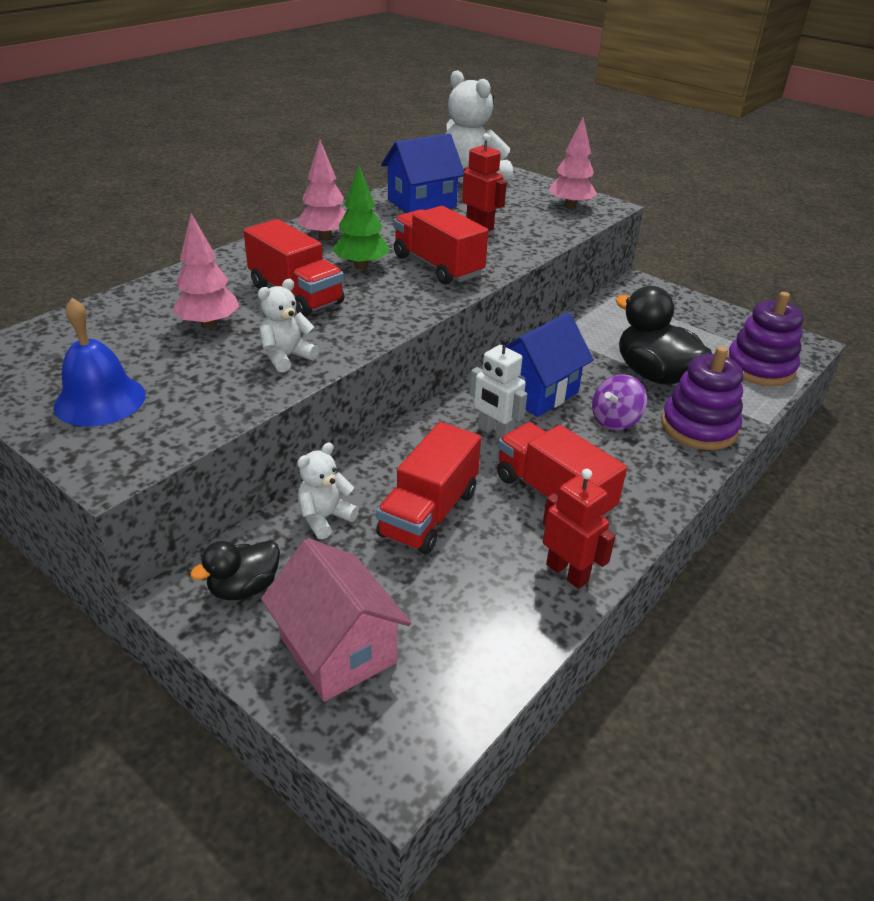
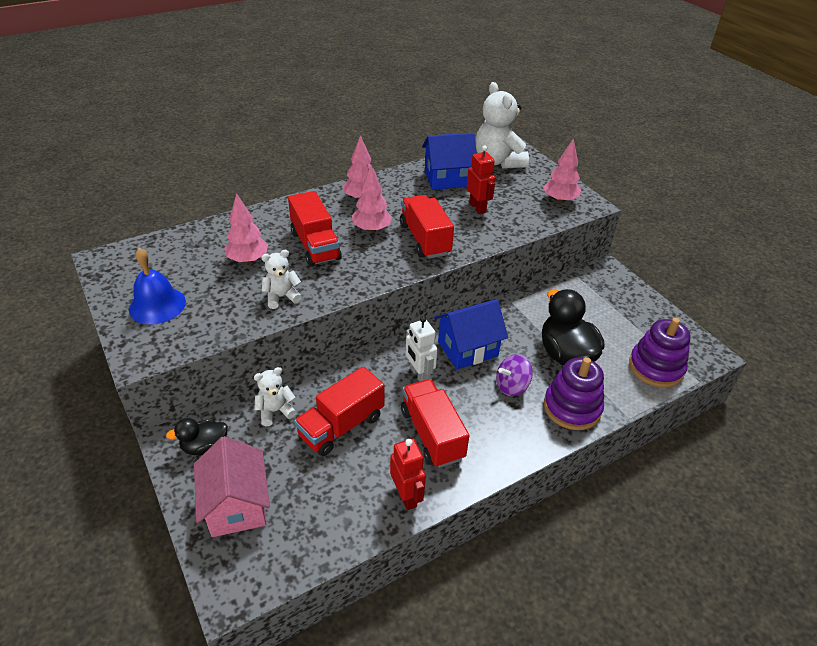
camera: 20 degrees right, 5 degrees up
(361, 266) = (371, 229): green tree -> pink tree

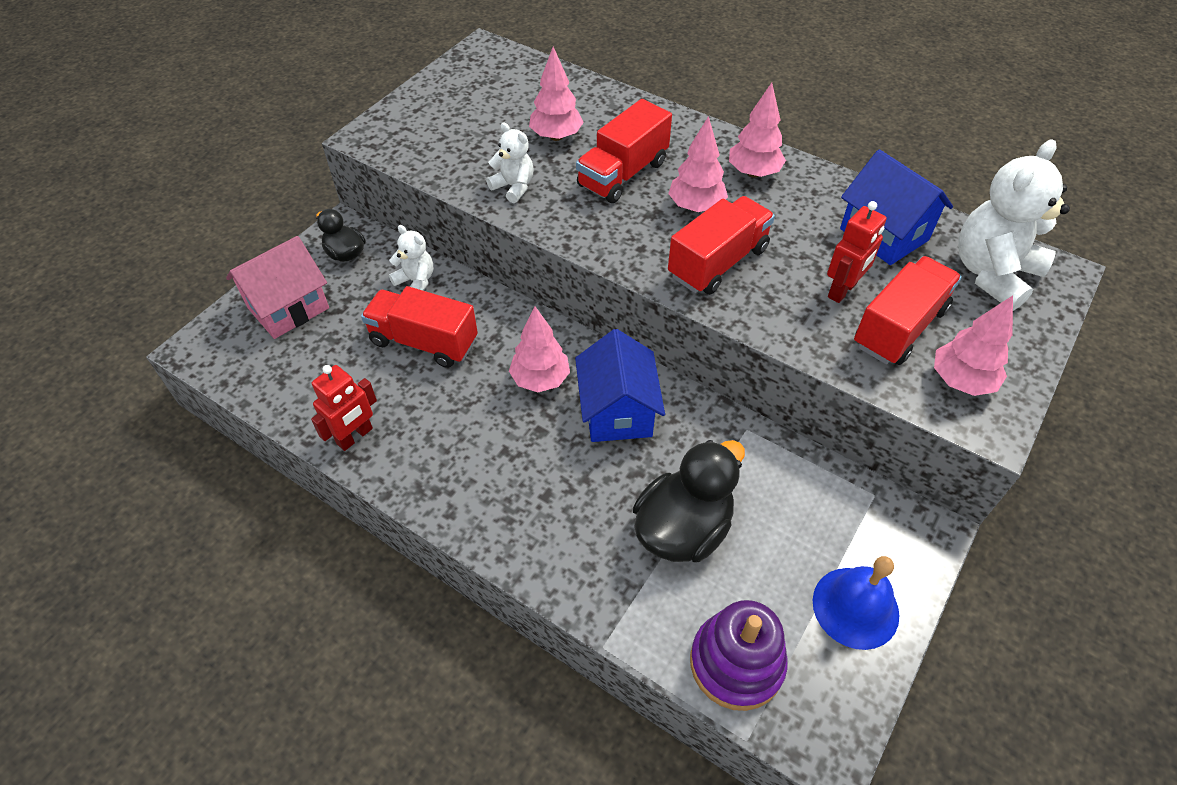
camera: 65 degrees right, 10 degrees up
(157, 305) = (442, 112): blue bell -> blue bell (855, 607)
(419, 375) = (540, 379): white robot -> pink tree
(432, 434) = (453, 427): red truck -> red truck (899, 327)
(467, 349) = (617, 411): blue house -> blue house turned 45 degrees clockwise
(511, 386) = (579, 482): purple spinning top -> none
(572, 407) = (581, 566): purple stacking toy -> none

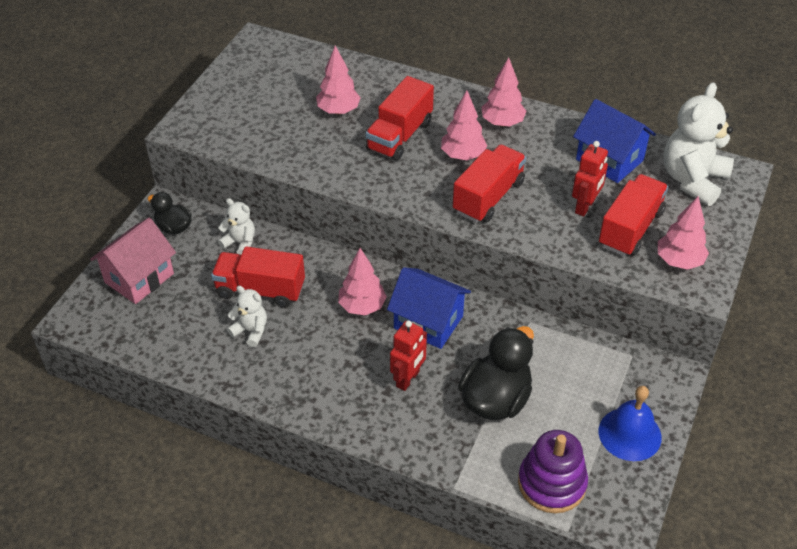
camera: 10 degrees left, 5 degrees down
(355, 436) = (226, 370): red robot -> red robot (408, 379)
(513, 187) = (315, 157): white teddy bear -> white teddy bear (251, 331)
(617, 411) = (428, 322): blue house -> blue house turned 45 degrees counterclockwise

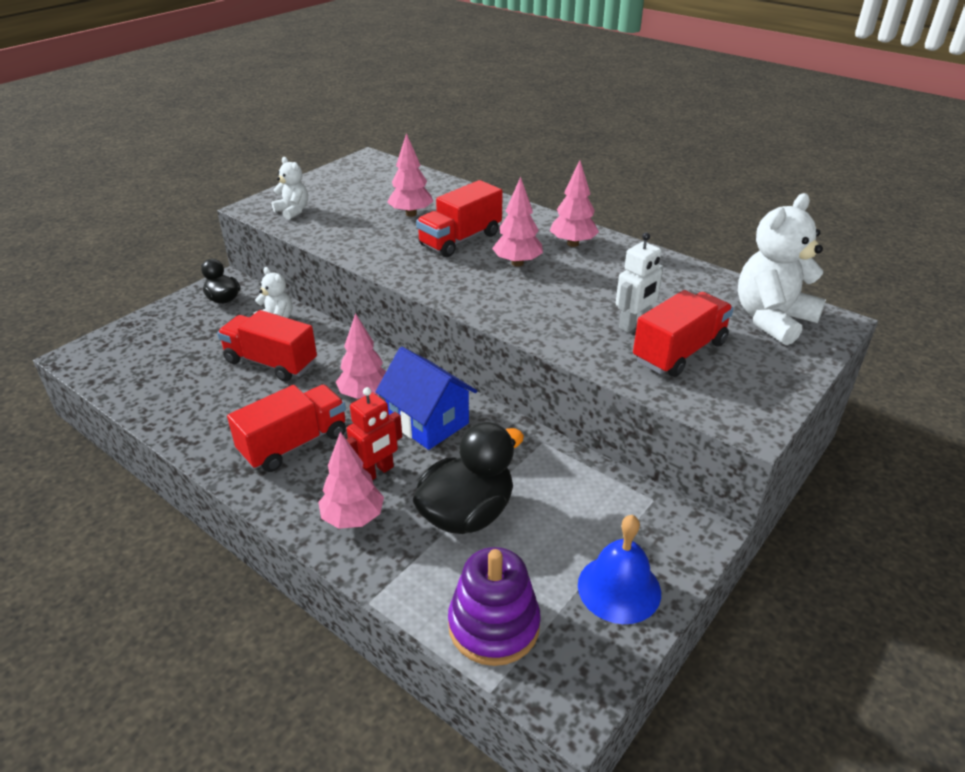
camera: 15 degrees right, 10 degrees down
(139, 278) = (163, 333): pink house -> none
(251, 331) = (238, 396): white teddy bear -> white teddy bear (293, 211)
(488, 197) = (527, 300): red truck -> red truck (294, 444)
(585, 206) = (633, 324): red robot -> white robot
(609, 160) = (678, 289): blue house -> none
(679, 261) = (729, 392): pink tree -> pink tree (353, 518)

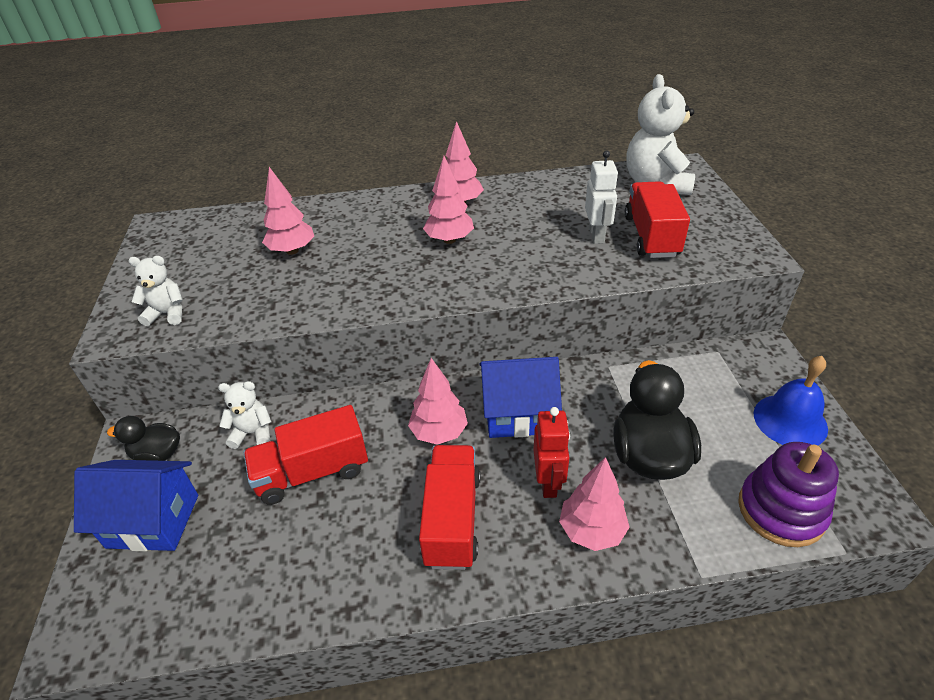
camera: 45 degrees left, 5 degrees up
(175, 329) = (153, 521): none -> blue house
(460, 239) = (373, 248): red truck -> none

